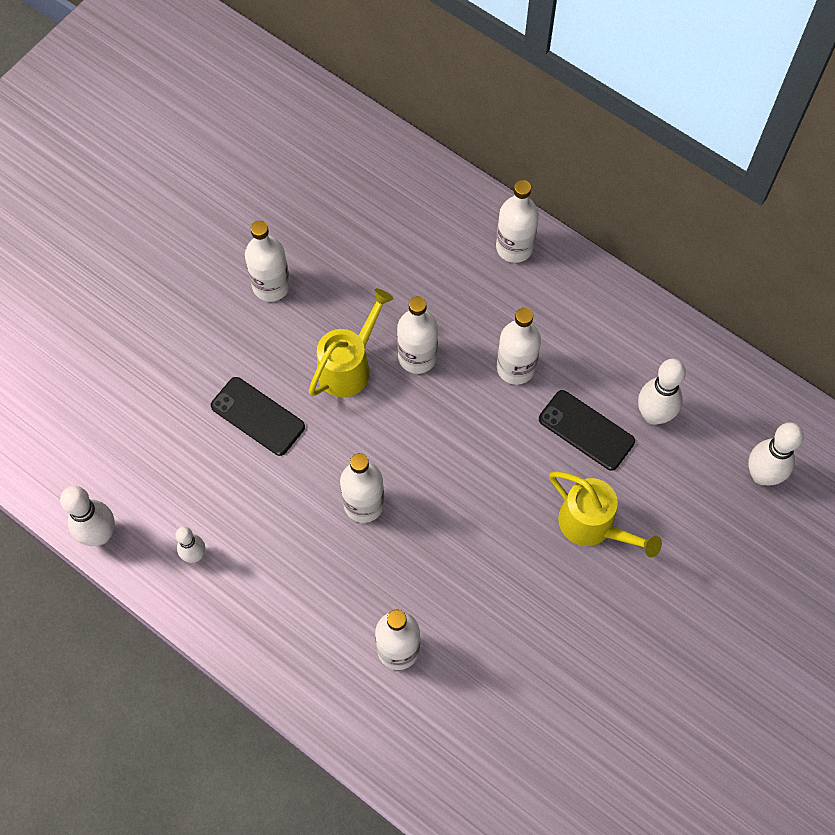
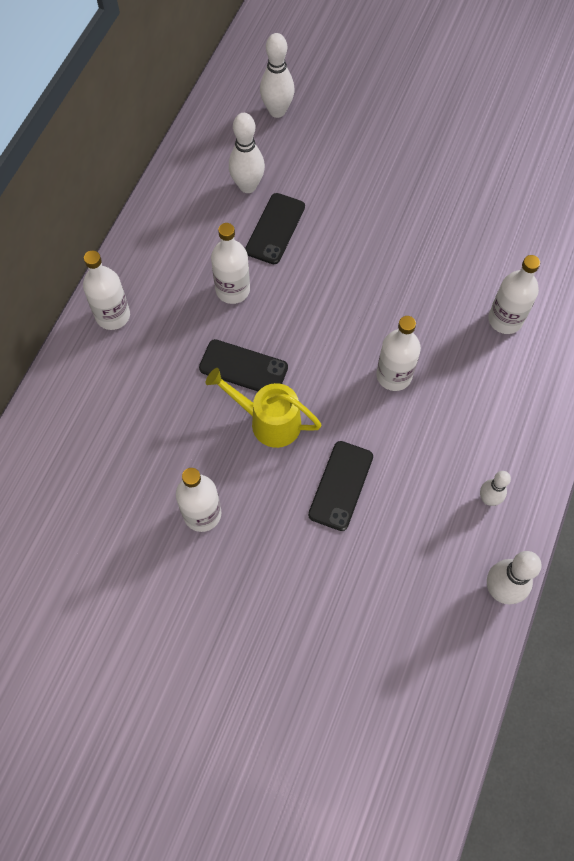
camera: 105 degrees left, 0 degrees up
(417, 357) = (243, 368): white bottle -> black phone
(593, 526) = (355, 209): yellow watering can -> none

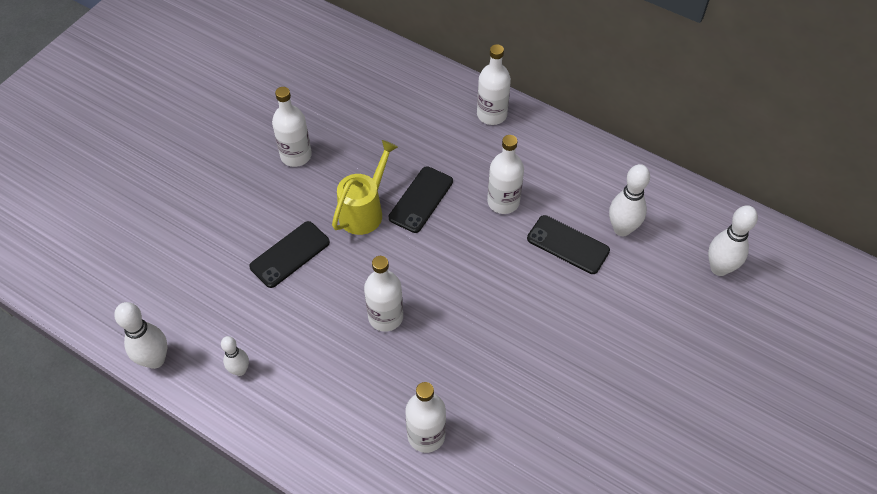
camera: 100 degrees right, 10 degrees down
(341, 485) = (290, 254): black phone -> black phone turned 75 degrees counterclockwise

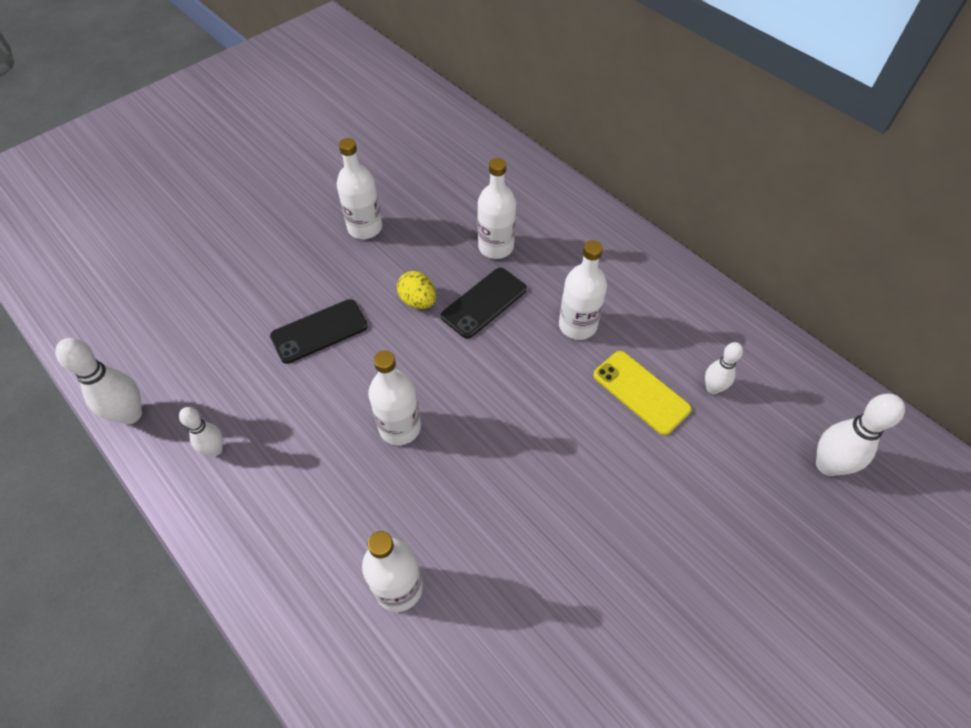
camera: 15 degrees right, 0 degrees up
(365, 210) = (418, 301): yellow watering can -> yellow egg
(491, 114) = (592, 227): white bottle -> white bottle (496, 247)
(568, 245) = (641, 392): black phone -> yellow phone
(622, 229) = (712, 388): white bowling pin -> white bowling pin, size x0.62

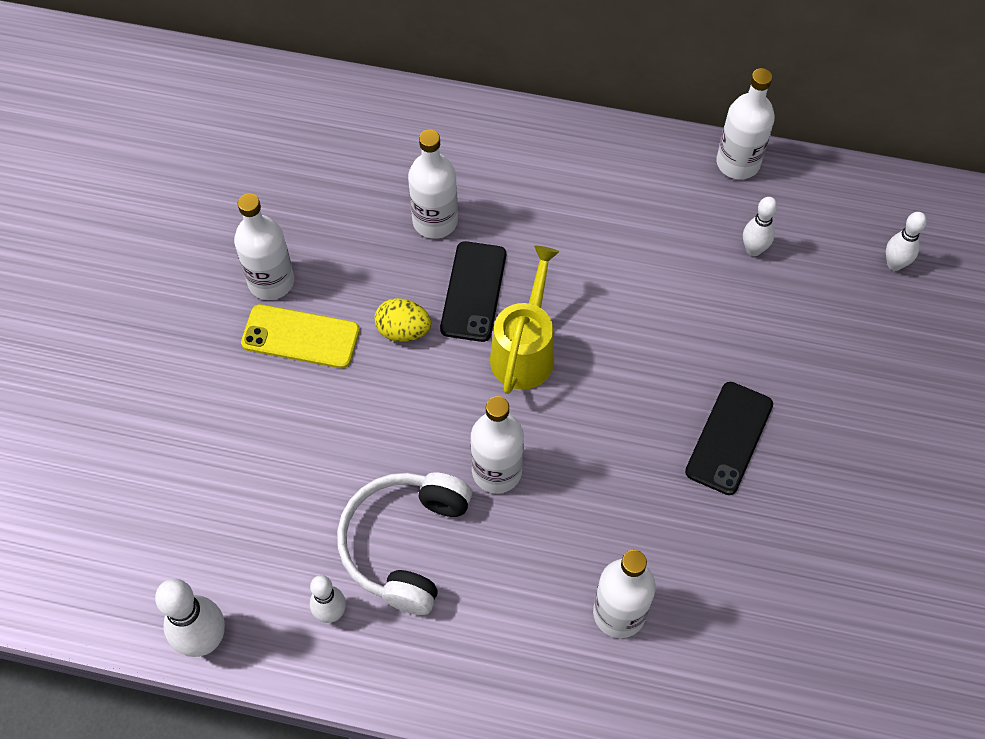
camera: 35 degrees left, 5 degrees up
(299, 436) = (405, 544): none -> white headphones
(319, 331) = (327, 427): black phone -> black phone (729, 438)
(487, 359) = (525, 350): none -> yellow watering can
(577, 325) = (585, 260): white bottle -> white bottle (738, 163)
(641, 392) = (693, 293): yellow phone -> yellow phone (300, 337)
(827, 465) = (894, 264): white bowling pin -> white bowling pin, size x0.62

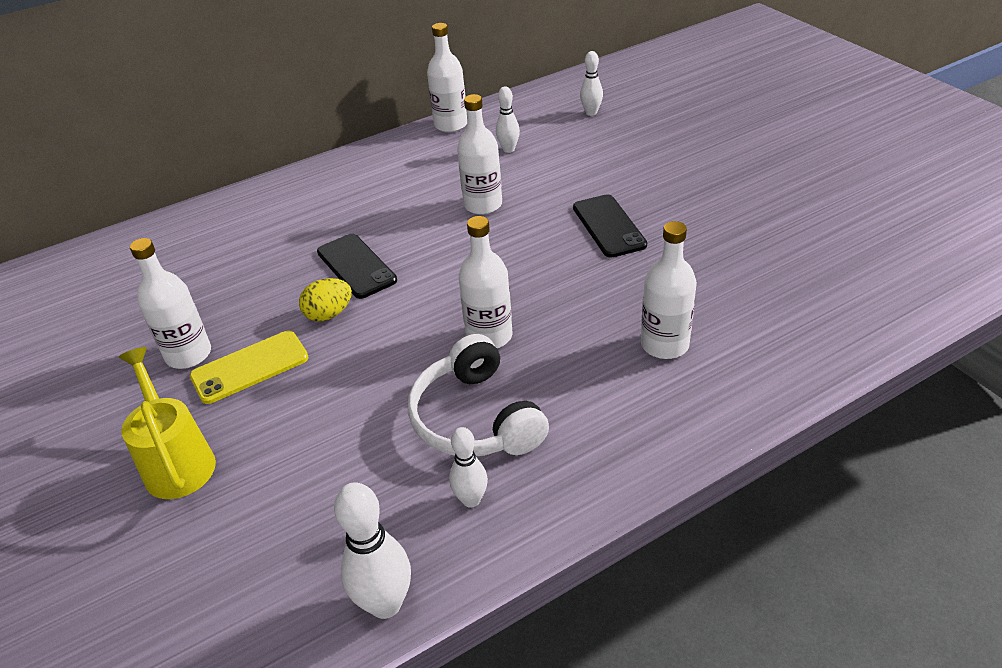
camera: 40 degrees left, 20 degrees down
(435, 221) = (285, 252): white bottle -> white bottle (483, 205)
(525, 350) = (429, 270): yellow watering can -> yellow watering can (177, 461)

